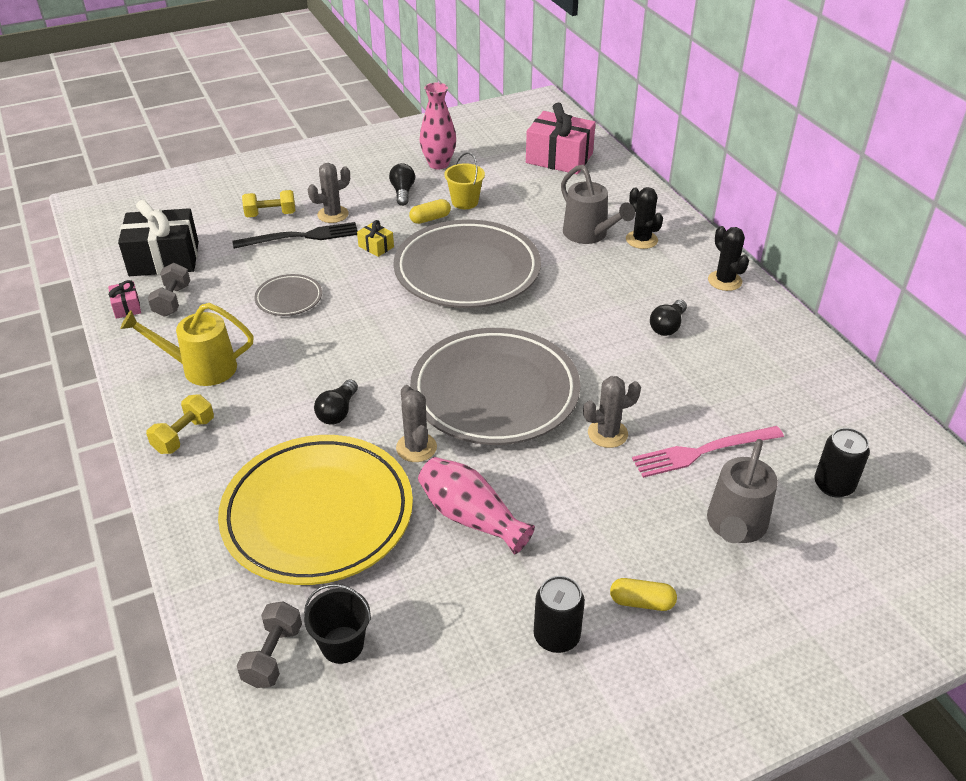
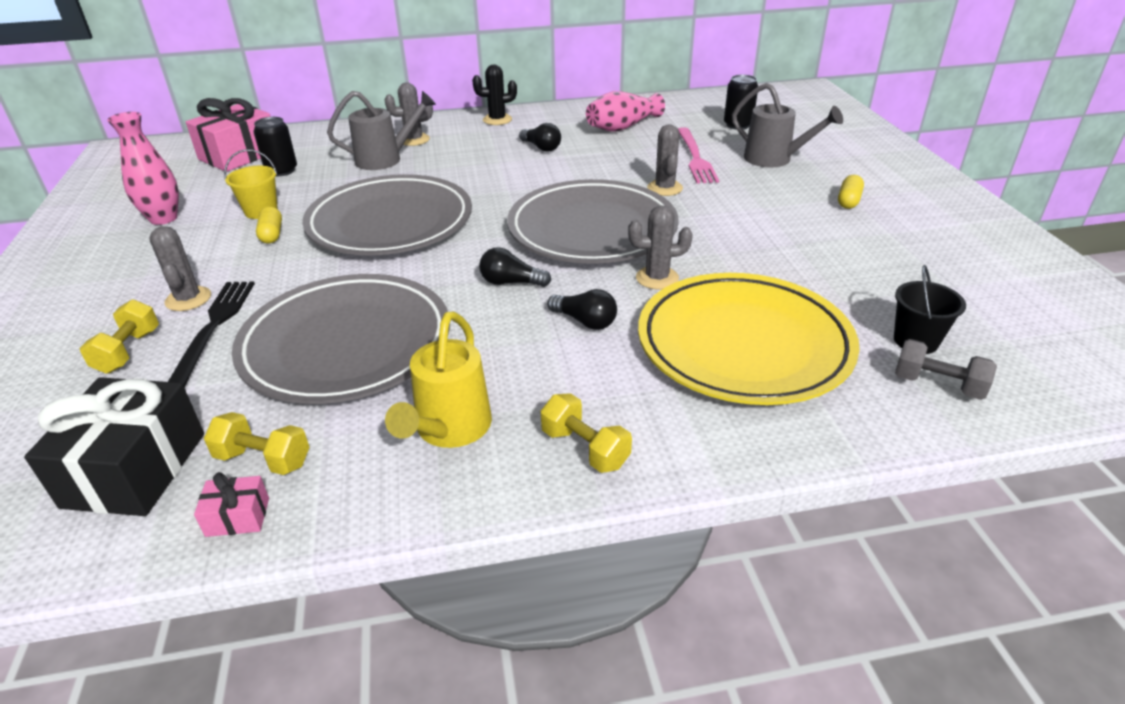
camera: 75 degrees left, 5 degrees down
(172, 301) = (263, 459): grey dumbbell -> yellow dumbbell
(289, 298) = (346, 345): grey plate -> grey plate, size x2.26
(376, 246) = (293, 273): yellow gift -> none
(402, 192) = (196, 246): black light bulb -> black light bulb (511, 282)
(471, 517) = (756, 259): pink vase -> pink vase (622, 127)
(556, 636) = (887, 237): black can -> black can (281, 171)
(641, 240) = (414, 140): black cactus -> grey cactus

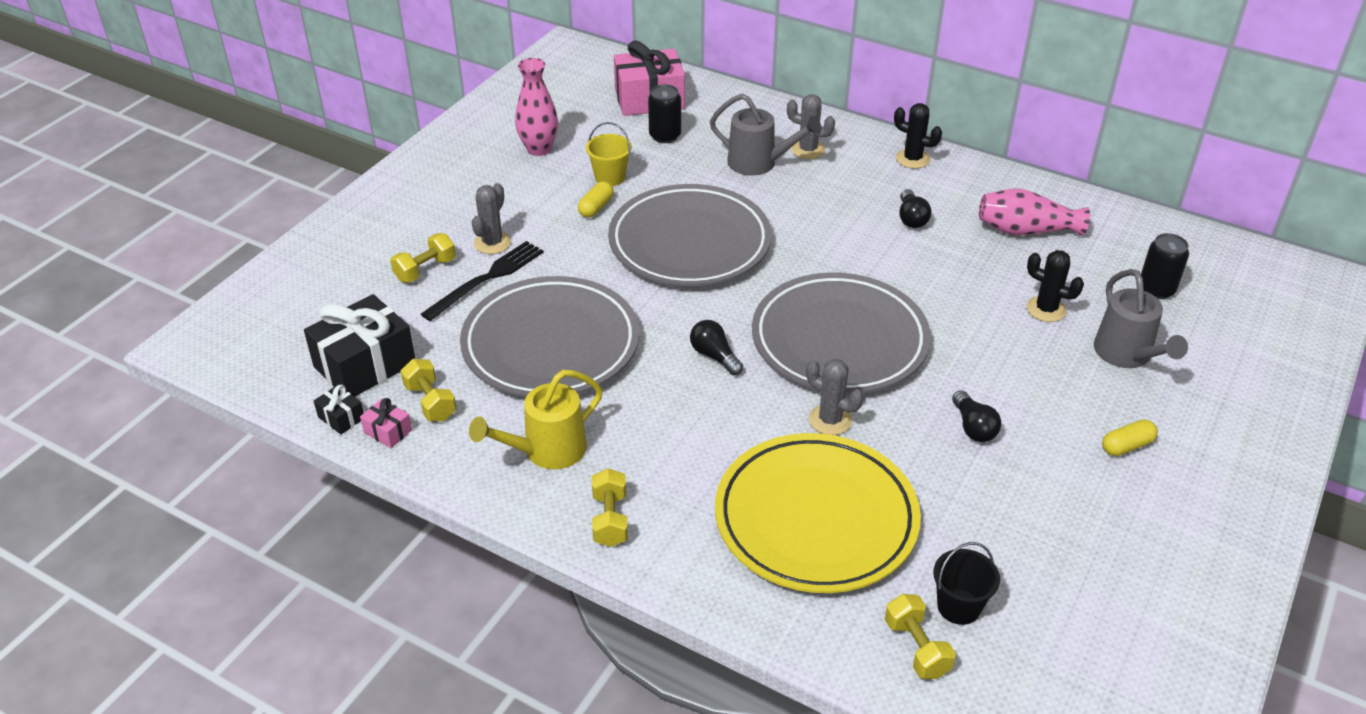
camera: 40 degrees right, 5 degrees up
(155, 539) = (341, 417): none -> black gift
(585, 321) = (726, 424): black light bulb -> black light bulb (973, 427)
(664, 188) = (964, 330): grey cactus -> none
(695, 157) = (1046, 309): pink fork -> black cactus
(937, 385) = (916, 648): grey dumbbell -> yellow dumbbell

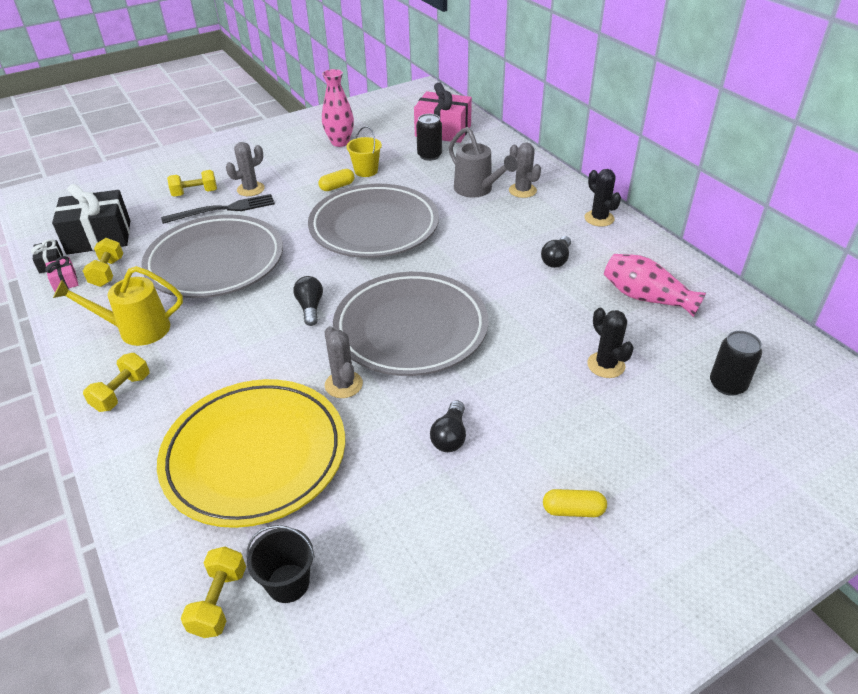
camera: 30 degrees right, 0 degrees up
(1127, 356) = (646, 431): grey watering can -> none

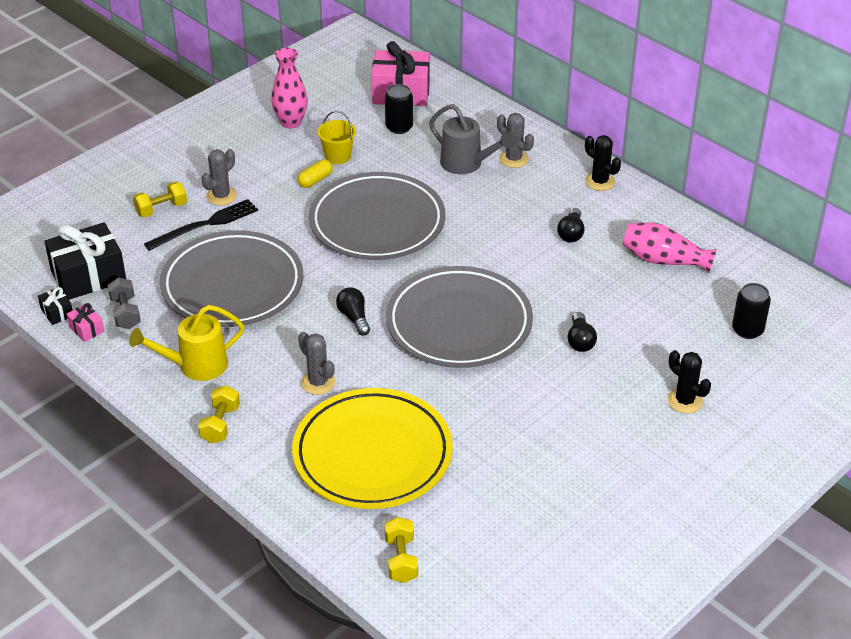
camera: 15 degrees left, 0 degrees up
(107, 272) = (125, 313): yellow dumbbell -> grey dumbbell
(288, 583) = (448, 538): black bucket -> none
(343, 384) = (420, 384): grey cactus -> grey cactus (318, 382)
(450, 436) = (530, 411): black light bulb -> black light bulb (580, 341)
(573, 510) = (646, 449): yellow capsule -> none
(606, 365) = (643, 329): black cactus -> black cactus (684, 401)

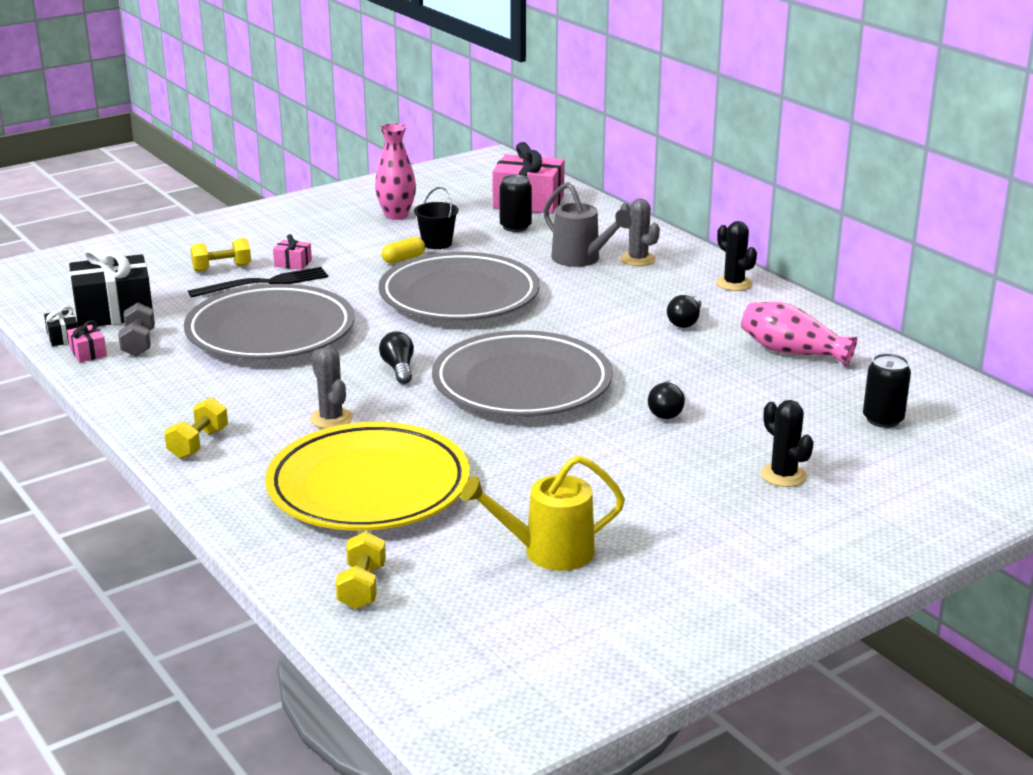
camera: 10 degrees right, 15 degrees down
(195, 366) = (194, 392): yellow watering can -> yellow watering can (547, 552)
(221, 196) = (293, 263): grey cactus -> pink gift
(338, 156) = (437, 243): yellow bucket -> black bucket

